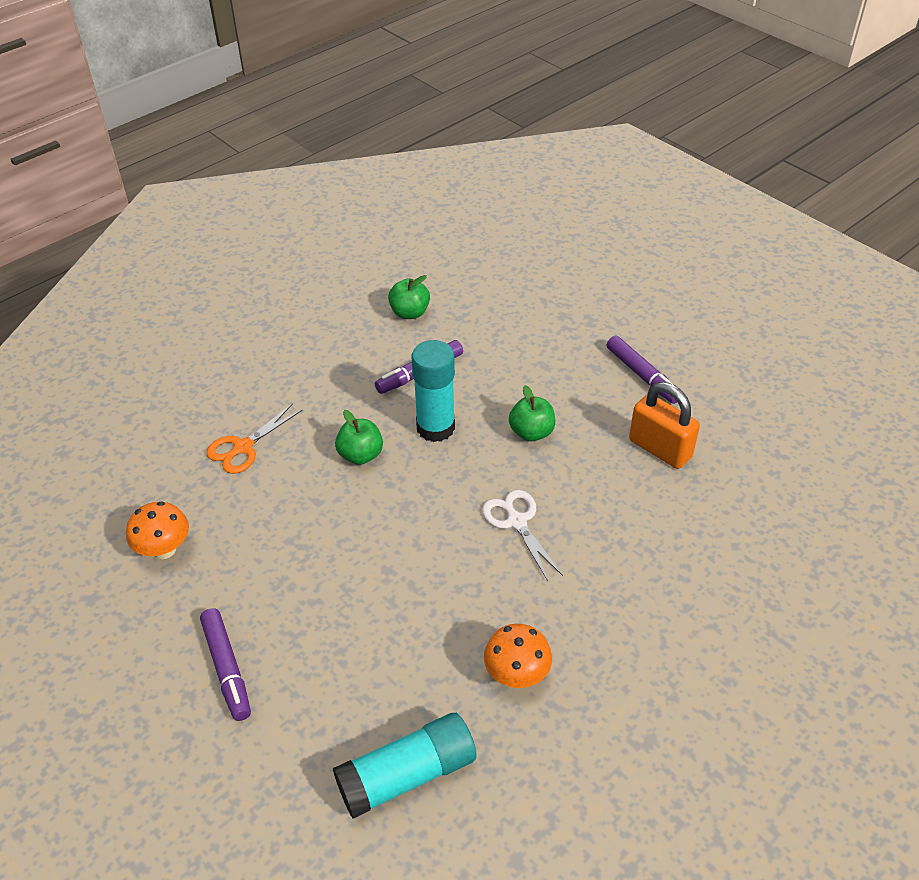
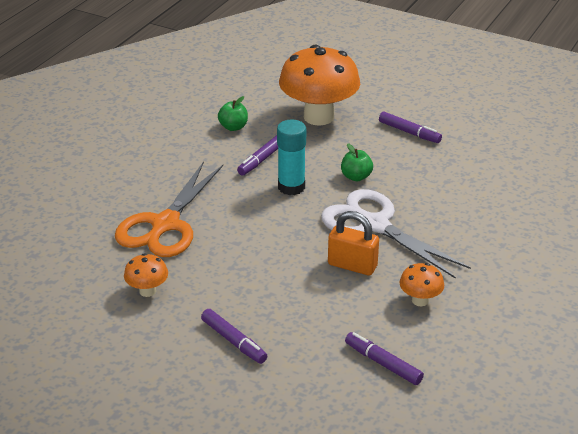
camera: 20 degrees left, 10 degrees down
(243, 447) = (165, 225): orange scissors -> orange scissors, size x2.06
(360, 455) = (250, 212): green apple -> none
(407, 775) = (383, 363): turquoise glue stick -> purple marker
(516, 521) = (374, 225): white scissors -> white scissors, size x2.06
(529, 321) = (318, 117): none -> orange mushroom
(660, 449) = (442, 169): orange padlock -> orange padlock (352, 265)

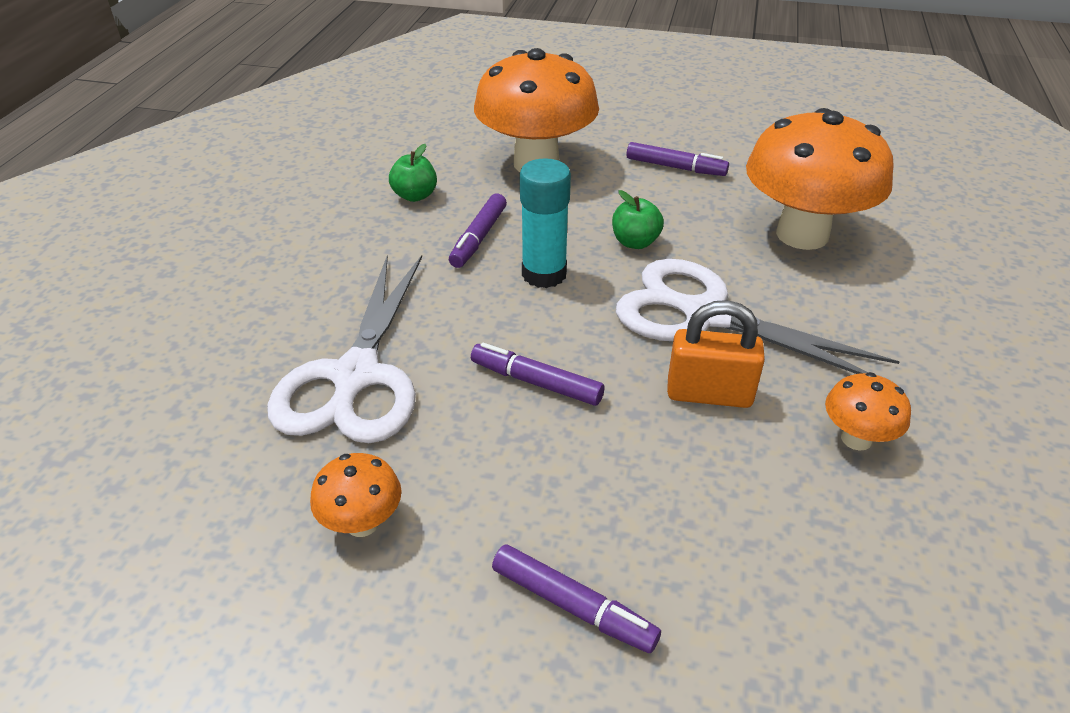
camera: 15 degrees left, 5 degrees up
(165, 225) = (356, 377): orange scissors -> white scissors
(383, 363) = (875, 591): purple marker -> purple marker (536, 382)
(465, 188) = (802, 234): none -> orange mushroom

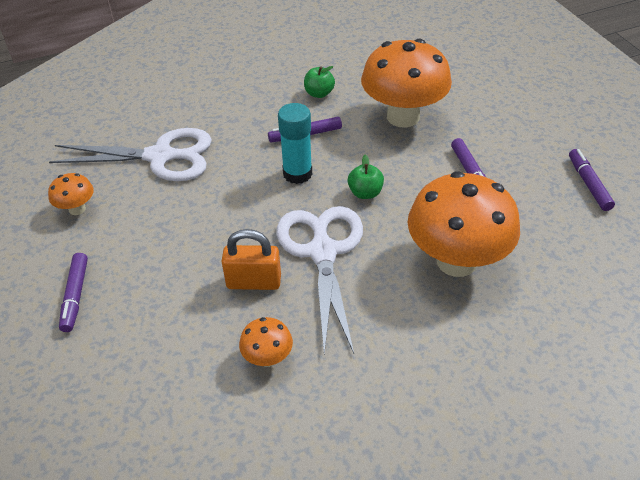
camera: 55 degrees right, 5 degrees up
(356, 377) = (161, 156): white scissors -> white scissors turned 150 degrees counterclockwise
(536, 382) = (207, 214): purple marker -> purple marker (588, 184)
(709, 394) = (254, 282): orange padlock -> orange padlock turned 60 degrees counterclockwise

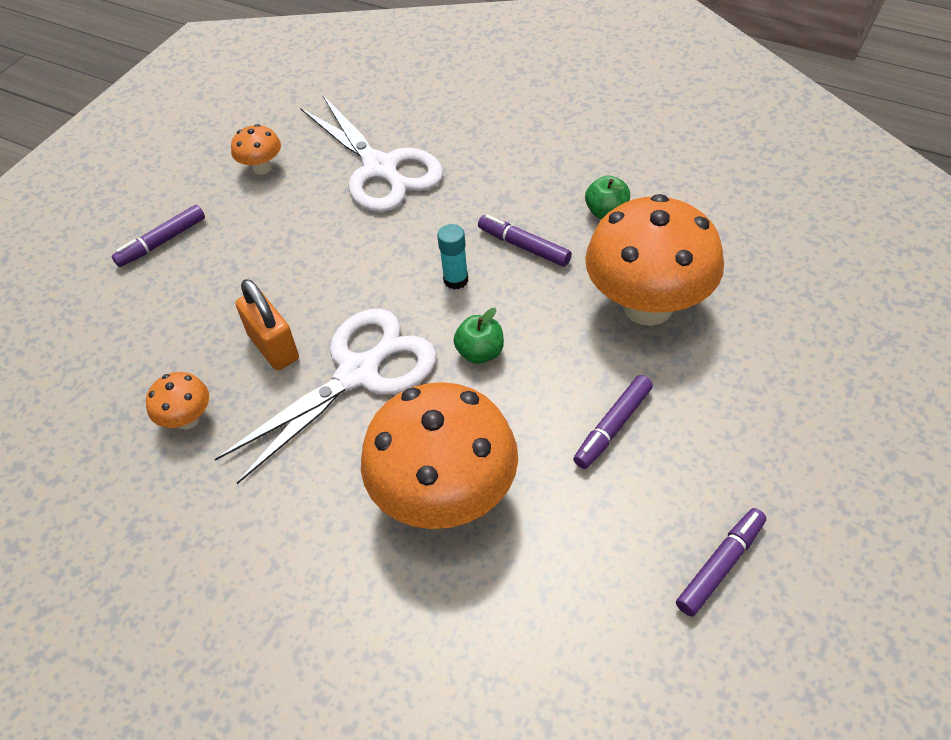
camera: 55 degrees right, 5 degrees up
(297, 174) = (456, 280): turquoise glue stick -> turquoise glue stick, size x0.64

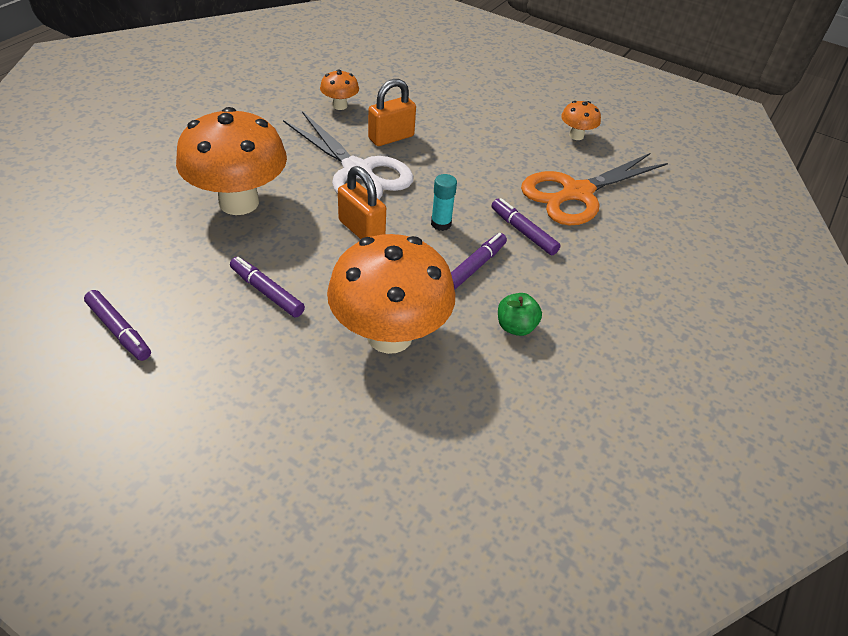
camera: 85 degrees right, 5 degrees down
(162, 242) = (498, 95): purple marker -> purple marker (523, 232)
(381, 169) = (576, 193): white scissors -> orange scissors
(480, 352) = (361, 230): green apple -> orange padlock

